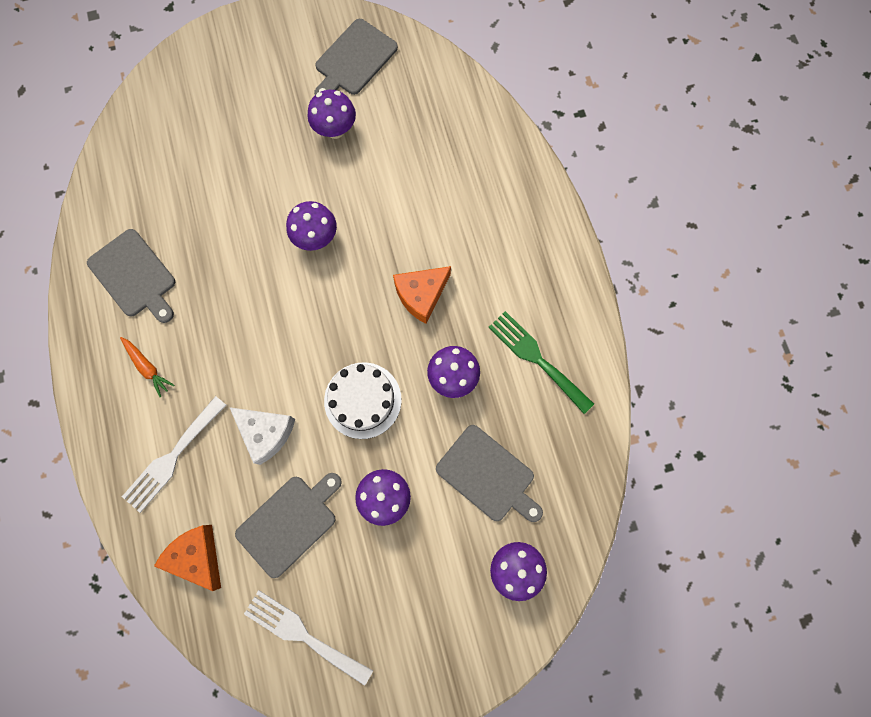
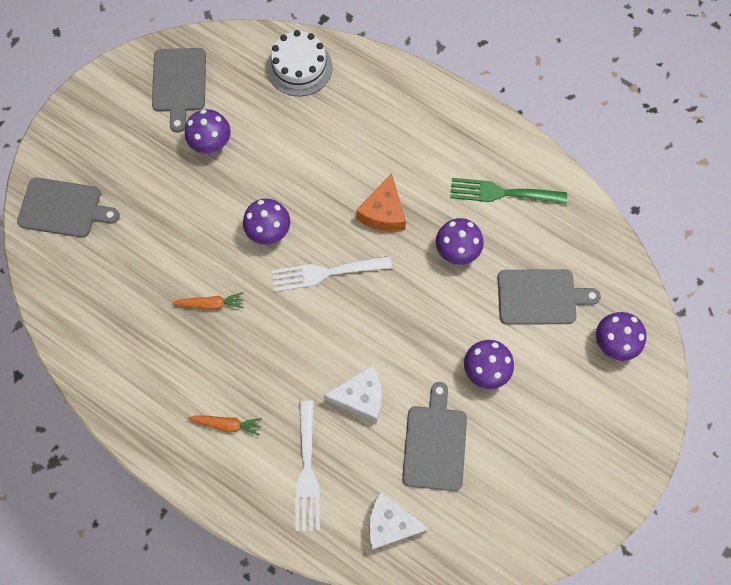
camera: 40 degrees left, 5 degrees down
(134, 276) = (153, 367): grey cutting board -> grey cutting board (63, 208)
(197, 556) = (390, 523): orange cheese -> white cheese
(220, 260) = (211, 304): none -> orange carrot
(303, 635) = (514, 510): white fork -> white fork (325, 273)
(362, 400) = (408, 317): white cake -> white cake (299, 67)

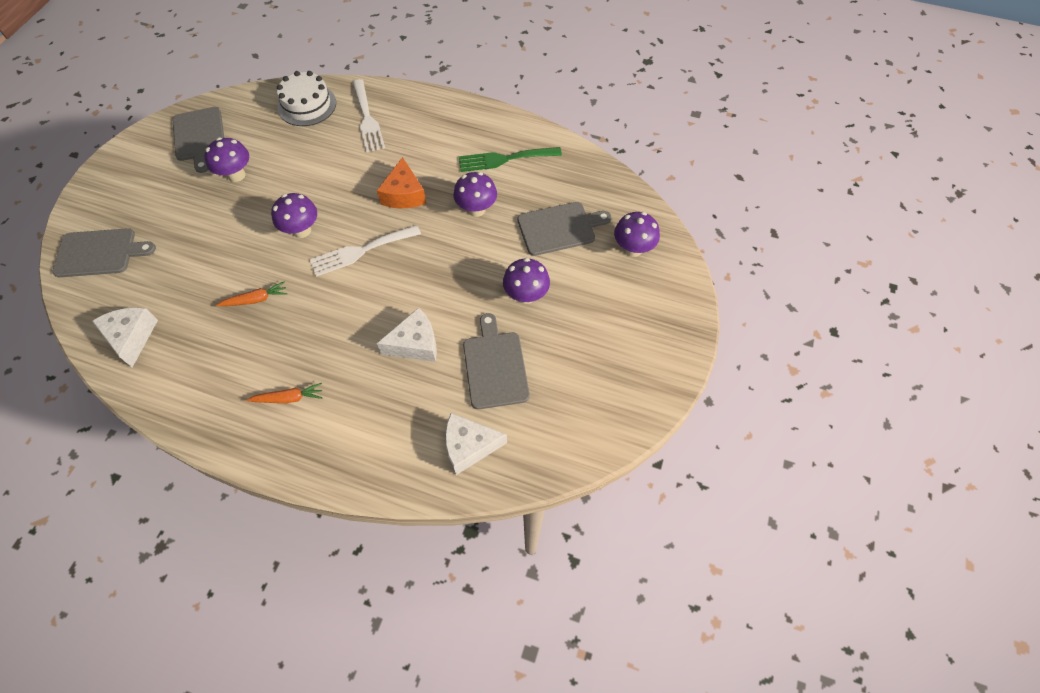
camera: 15 degrees left, 10 degrees down
(86, 316) = (131, 337): none -> white cheese
(307, 471) = (377, 420): white fork -> white fork (367, 119)

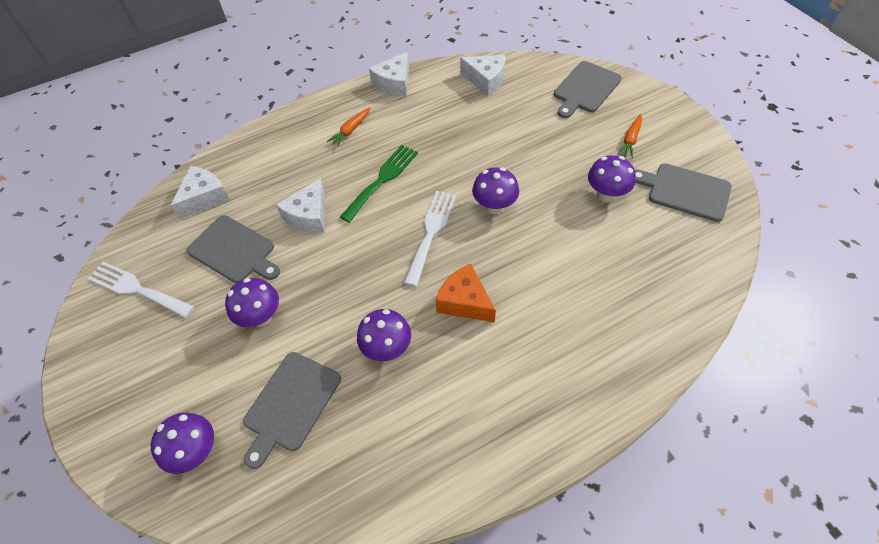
camera: 135 degrees right, 5 degrees down
(188, 416) = (394, 83): none -> white cheese
(256, 299) = (451, 149): orange carrot -> orange carrot (630, 140)
(307, 105) = (672, 295): white cake -> none
(367, 119) = (604, 336): white fork -> white fork (137, 289)
(504, 159) = (425, 427): green fork -> green fork (382, 180)

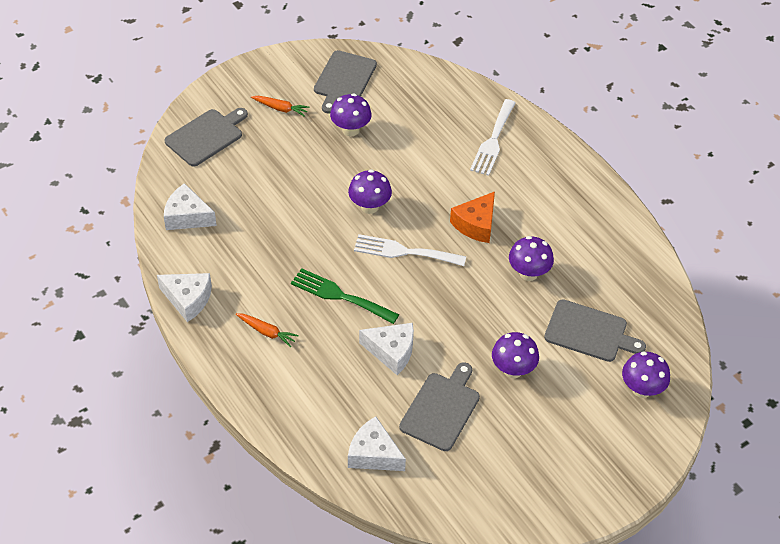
camera: 100 degrees left, 5 degrees down
(137, 289) = (497, 484): white fork -> white fork (493, 141)
(486, 80) = (187, 216): white cheese -> white cheese turned 90 degrees counterclockwise
(585, 89) = (206, 136): grey cutting board -> grey cutting board turned 75 degrees counterclockwise

